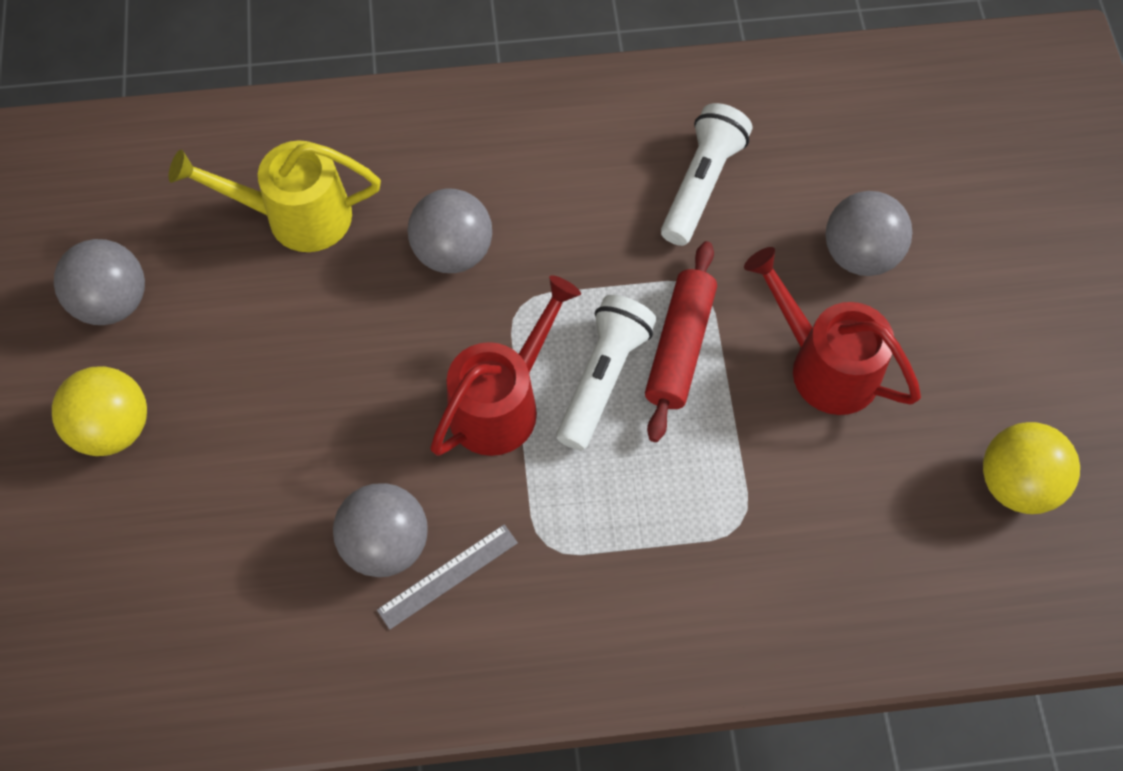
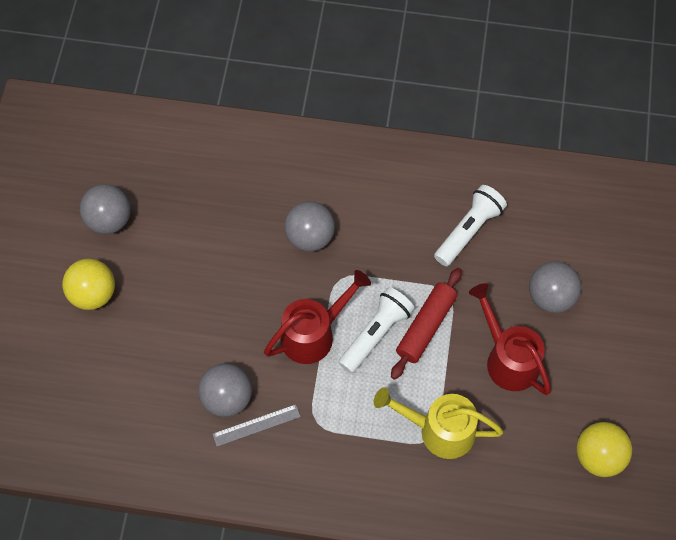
camera: 15 degrees right, 0 degrees up
(295, 216) = (224, 193): yellow watering can -> yellow watering can (438, 430)

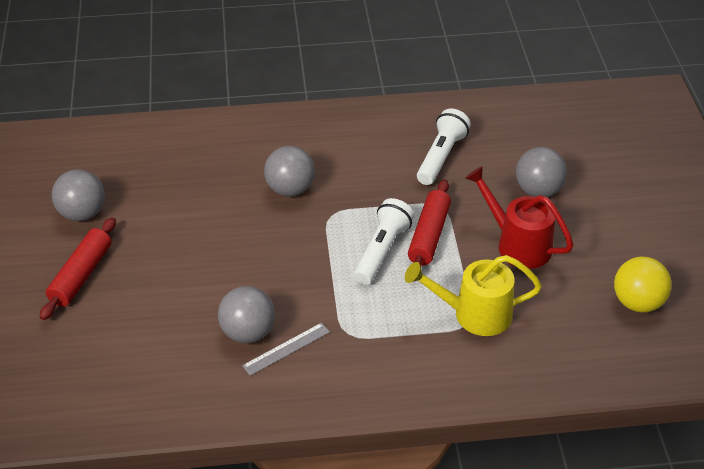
camera: 15 degrees left, 20 degrees down
(93, 294) = (81, 275): yellow ball -> red rolling pin
(314, 333) = (320, 262): red watering can -> none

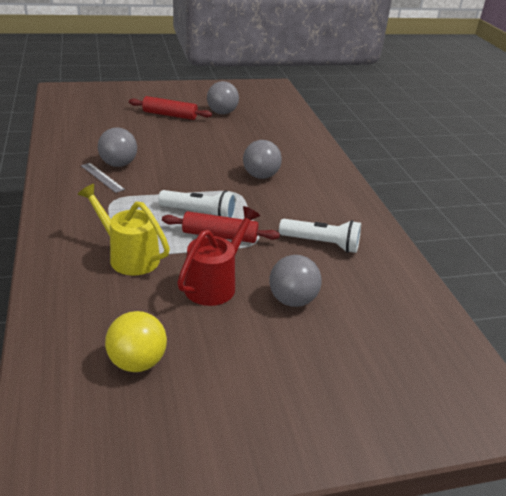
camera: 80 degrees right, 10 degrees down
(473, 314) = (128, 256): yellow watering can -> yellow watering can turned 45 degrees counterclockwise

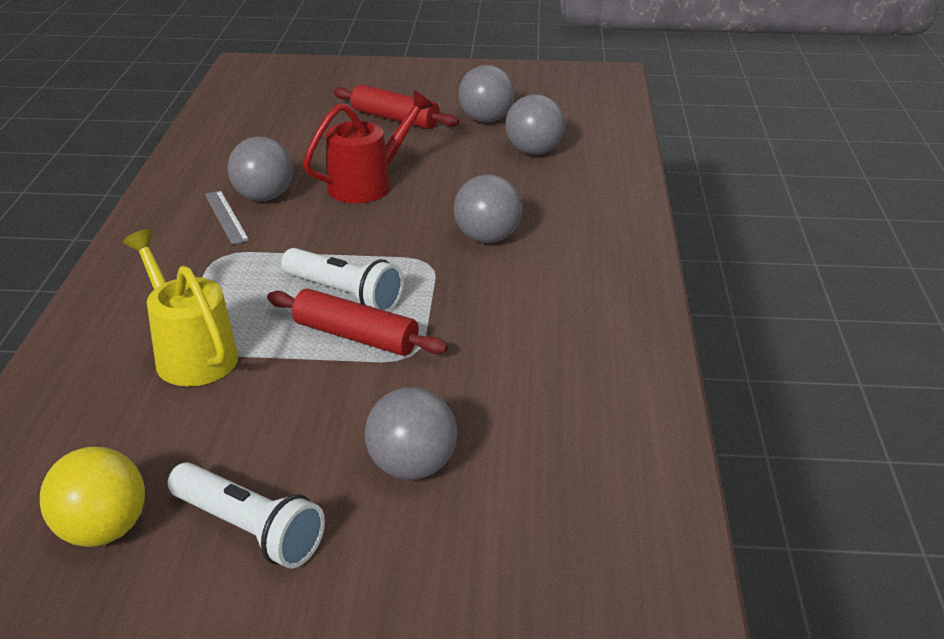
camera: 20 degrees right, 0 degrees up
(215, 283) = (300, 418): red watering can -> red watering can (368, 184)
(258, 128) = (534, 151): none -> grey ball
(321, 244) = (524, 372): white flashlight -> white flashlight (249, 530)

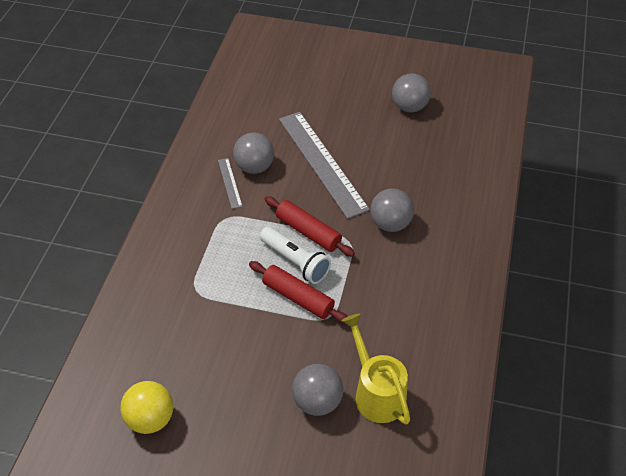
camera: 10 degrees right, 15 degrees up
(190, 353) = (202, 297): yellow watering can -> yellow watering can (376, 392)
(249, 530) = (225, 431): white flashlight -> none
(368, 184) = (322, 163): red watering can -> grey ruler
(395, 118) = (348, 99): red rolling pin -> red rolling pin (308, 232)
(534, 151) = (436, 144): grey ball -> none

